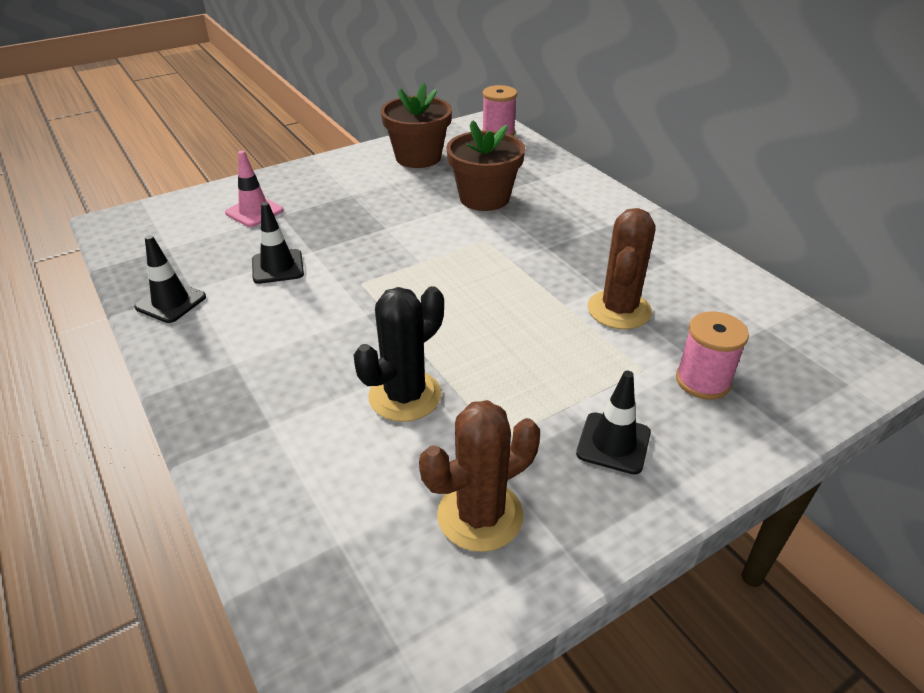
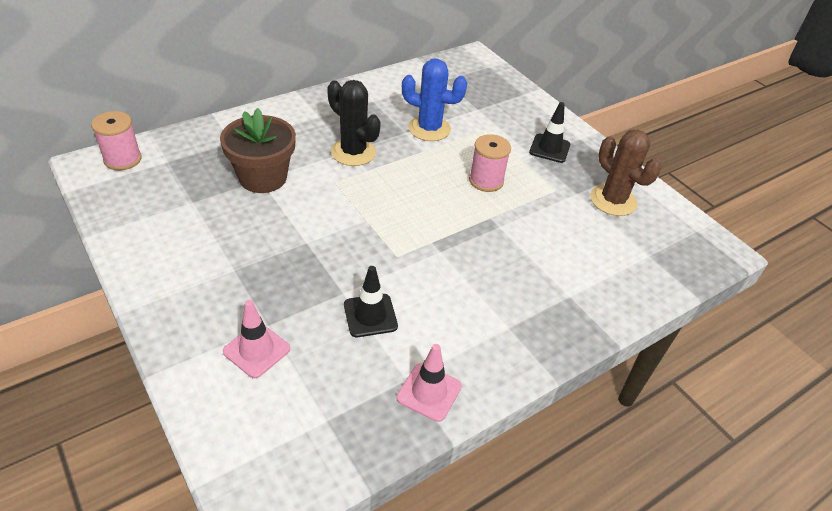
camera: 95 degrees left, 5 degrees up
(171, 302) = (429, 392): black traffic cone -> pink traffic cone
(405, 396) = (528, 229): black cactus -> black cactus (353, 152)
(418, 157) = (161, 219): brown flower pot -> none
(619, 310) = (429, 129): brown cactus -> blue cactus
(703, 381) = (494, 110): pink spool -> pink spool (486, 181)

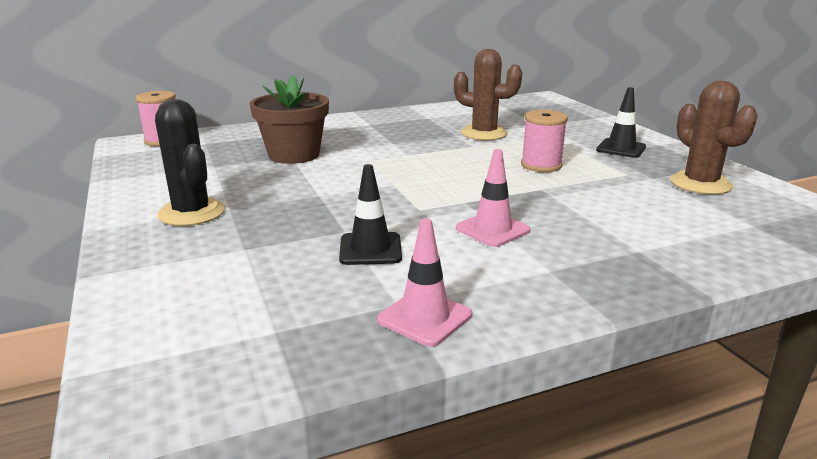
camera: 15 degrees right, 20 degrees down
(256, 350) = (219, 266): pink traffic cone -> pink traffic cone (492, 229)
(353, 152) = (396, 144): black cactus -> black cactus (191, 213)
(429, 129) = (484, 133): blue cactus -> brown cactus

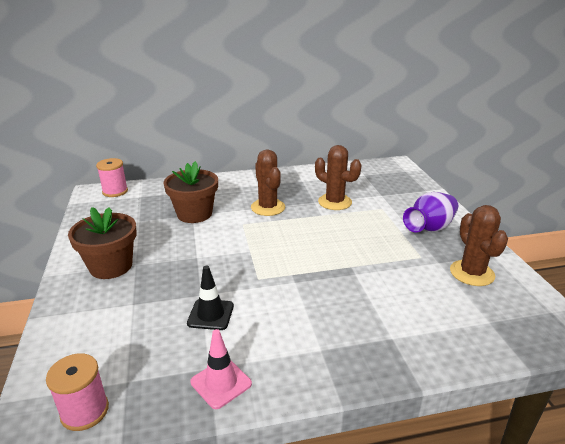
camera: 10 degrees right, 5 degrees up
(191, 213) = (111, 266): black cactus -> brown flower pot
(395, 143) = (268, 207): none -> brown cactus
(492, 229) = (299, 305): pink traffic cone -> none
(541, 165) = (361, 241): pink spool -> pink spool (85, 411)
(621, 148) = (429, 228): black traffic cone -> purple vase

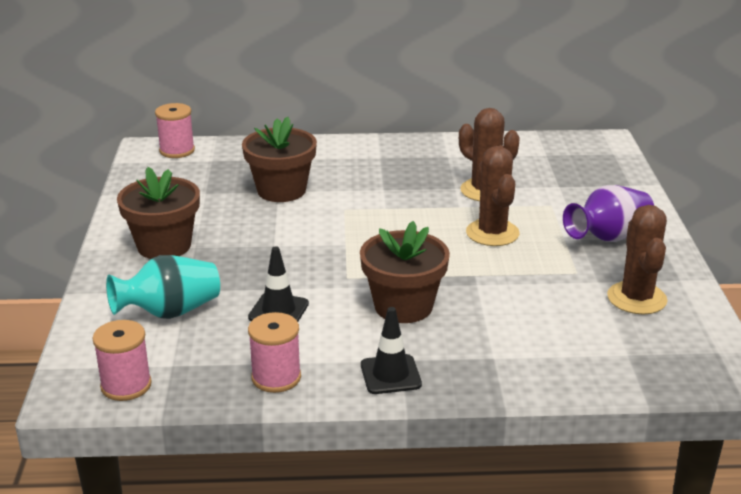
camera: 10 degrees right, 0 degrees up
(120, 327) = (170, 312): none -> turquoise vase
(221, 383) = (276, 377): pink traffic cone -> pink spool
(268, 207) = (385, 190): brown cactus -> brown cactus (492, 233)
(307, 299) = (403, 306): none -> brown flower pot
(317, 366) = (390, 375): none -> black traffic cone

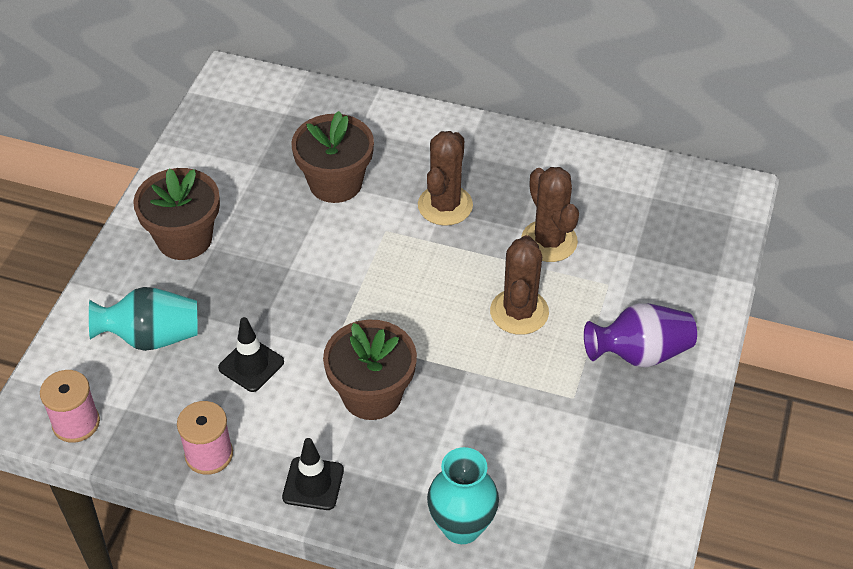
camera: 20 degrees right, 20 degrees up
(177, 151) = (258, 88): pink spool -> none
(547, 372) = (462, 527): none -> turquoise vase
(636, 298) = (612, 454): brown cactus -> brown cactus (445, 205)

